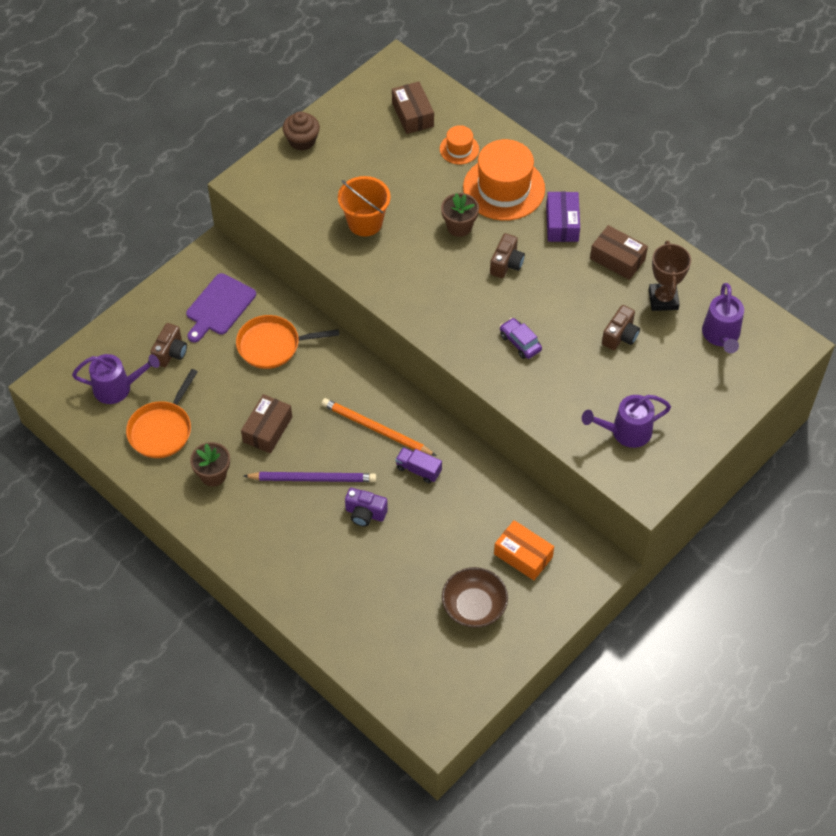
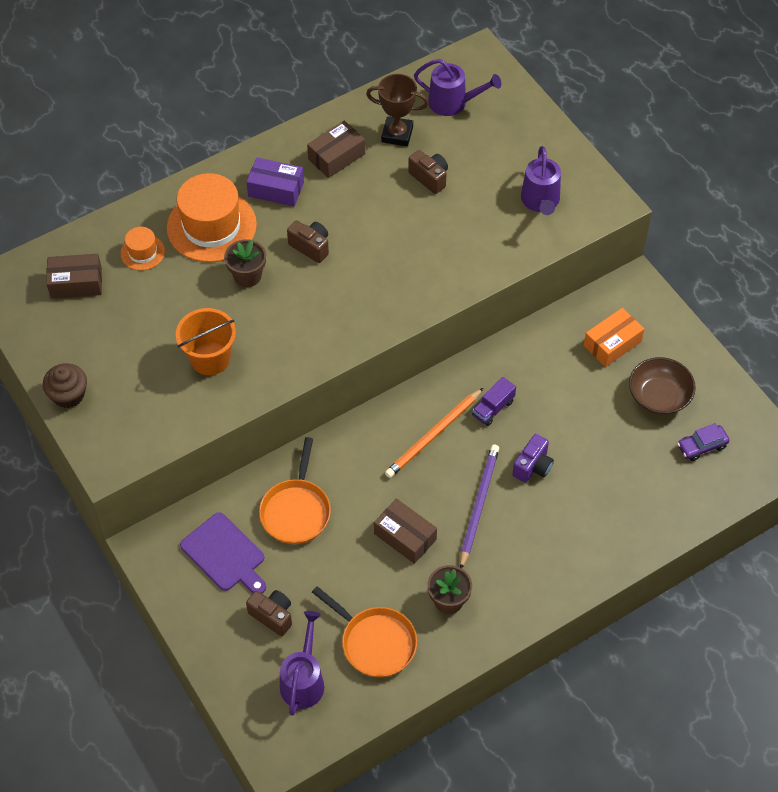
camera: 75 degrees left, 0 degrees up
(520, 342) = (412, 259): purple car -> purple car (702, 446)

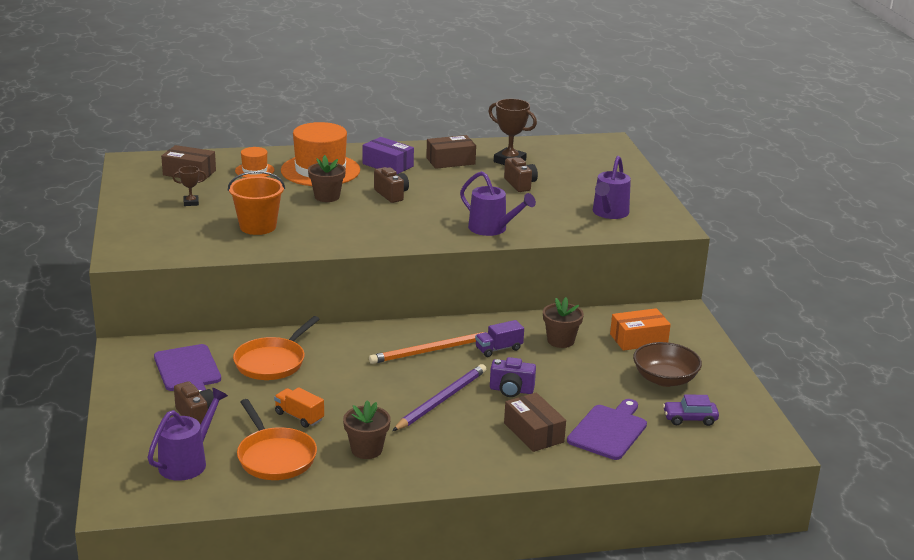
camera: 20 degrees right, 30 degrees down
(68, 395) = (128, 218): brown cupcake -> none
(114, 340) = (191, 203): none -> brown trophy
(365, 579) = (299, 416): none -> orange truck
(405, 536) = (357, 401): brown box -> brown box (533, 432)
(453, 103) = (569, 157): purple watering can -> purple watering can (492, 229)
(533, 466) = (511, 390): purple camera -> purple camera turned 45 degrees clockwise
(543, 373) = (560, 341): none -> brown flower pot
(641, 490) = (608, 430): none -> purple cutting board

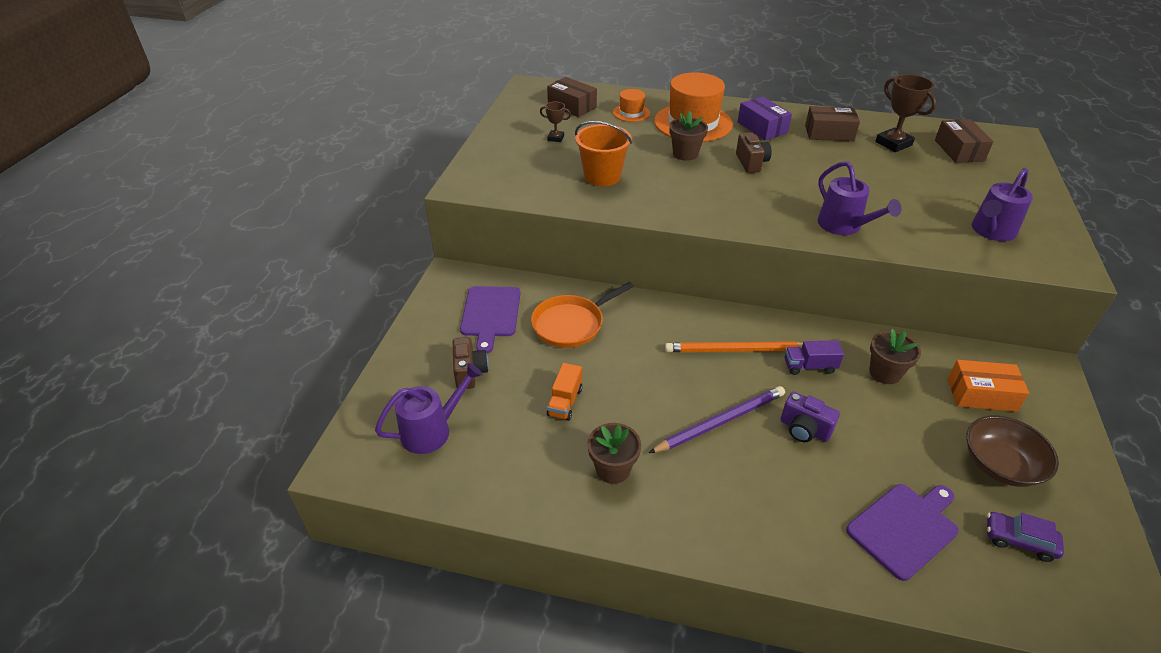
camera: 25 degrees right, 15 degrees up
(275, 457) = (516, 450): orange pan -> none
(299, 416) = (565, 402): orange truck -> orange truck turned 135 degrees counterclockwise
(520, 184) = (895, 174): brown camera -> none
(533, 432) = (809, 502): brown box -> brown box (959, 150)

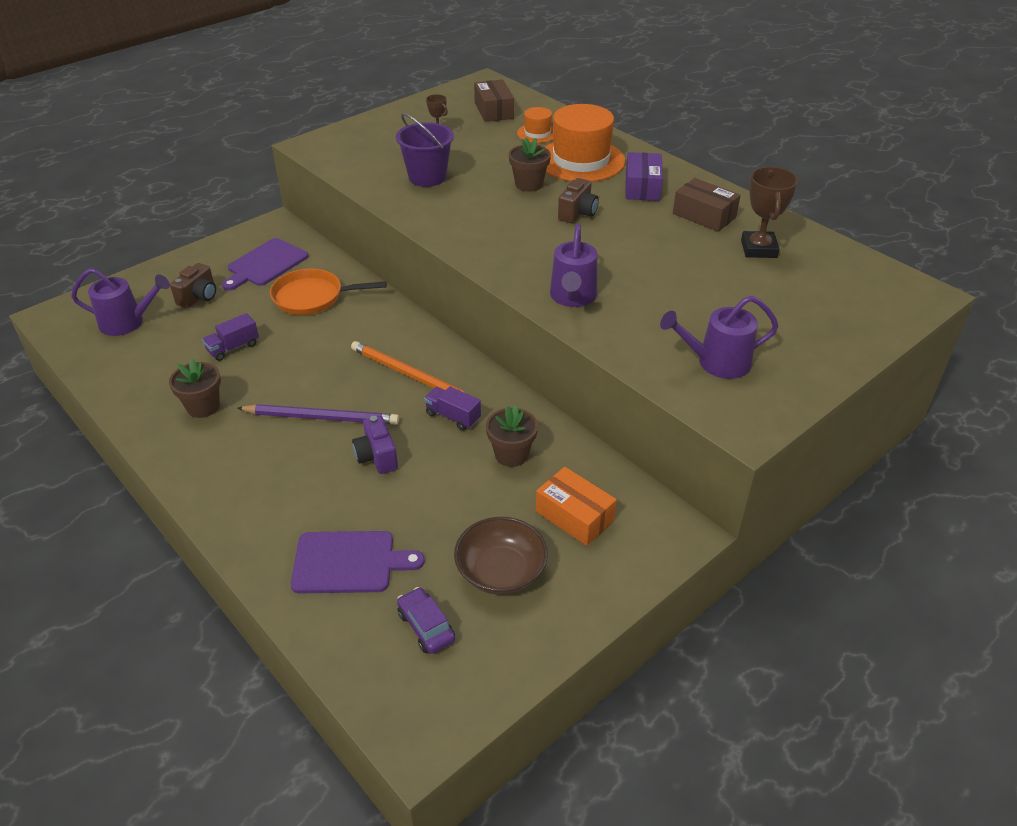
camera: 35 degrees right, 0 degrees up
(565, 402) = (233, 347): orange truck -> purple truck
(602, 176) = (427, 177): orange bucket -> purple bucket
(959, 150) = (824, 282): brown box -> none

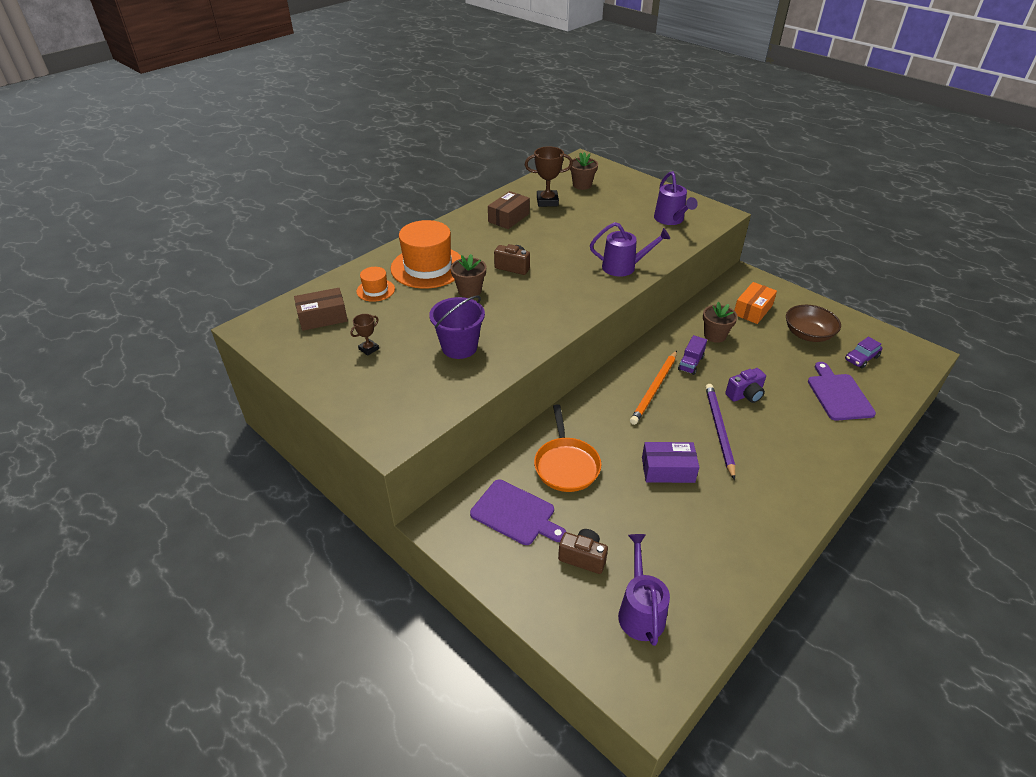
camera: 95 degrees left, 0 degrees up
(203, 407) = (737, 508): brown flower pot -> brown flower pot (582, 185)
(233, 347) = (654, 507): purple truck -> none
(642, 187) = (470, 240): purple box -> purple box (668, 470)

